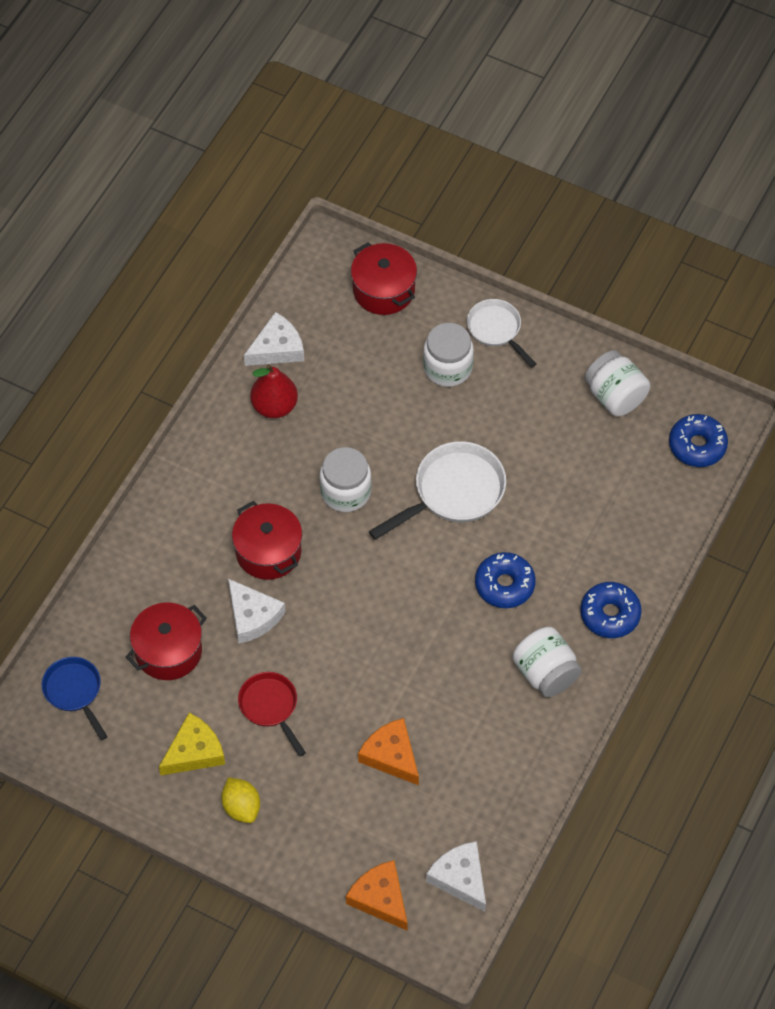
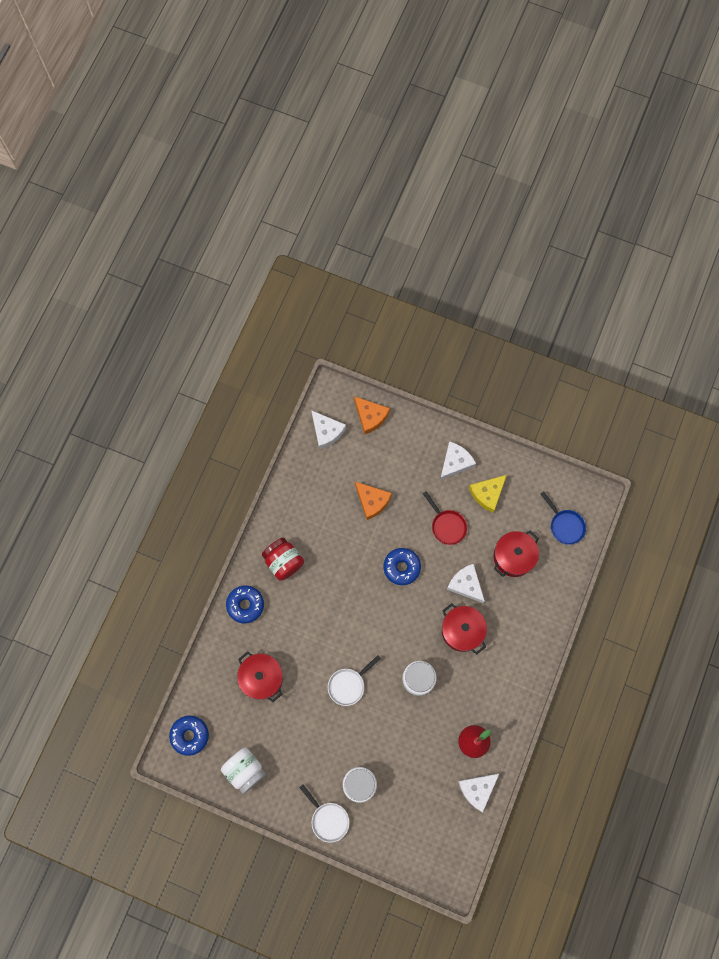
camera: 175 degrees right, 15 degrees up
(241, 807) = (455, 462): yellow lemon -> white cheese
(383, 290) = (409, 847): red pot -> red pot (261, 678)
(453, 492) = (348, 685): white pan -> white pan, size x0.62
(504, 585) = (311, 620): blue donut -> blue donut (401, 567)
(545, 673) = (283, 562): white jar -> red jar

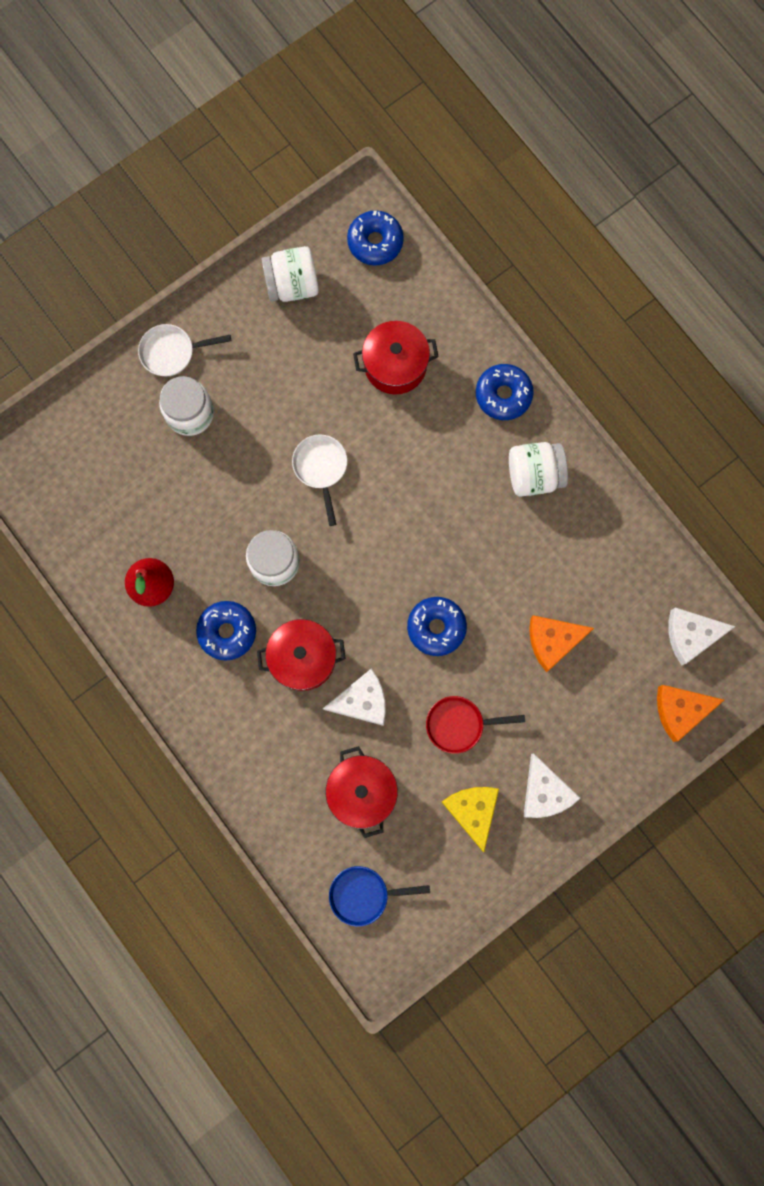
camera: 120 degrees right, 5 degrees up
(283, 562) = (534, 475): red jar -> white jar
(473, 682) = (227, 632): none -> blue donut
(477, 789) = (91, 555): white cheese -> none

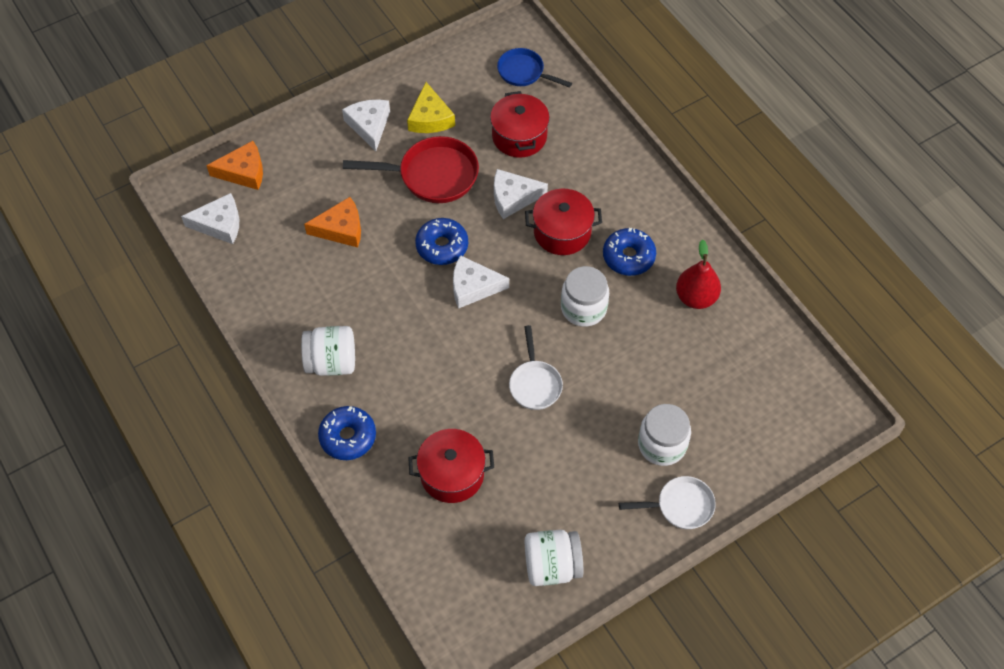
camera: 175 degrees left, 20 degrees down
(364, 894) = (524, 72): blue pan -> blue pan turned 150 degrees counterclockwise
(375, 242) = (458, 606): blue donut -> none
(396, 578) = (473, 287): none -> white cheese
(459, 724) = (432, 175): red pan -> red pan, size x1.60

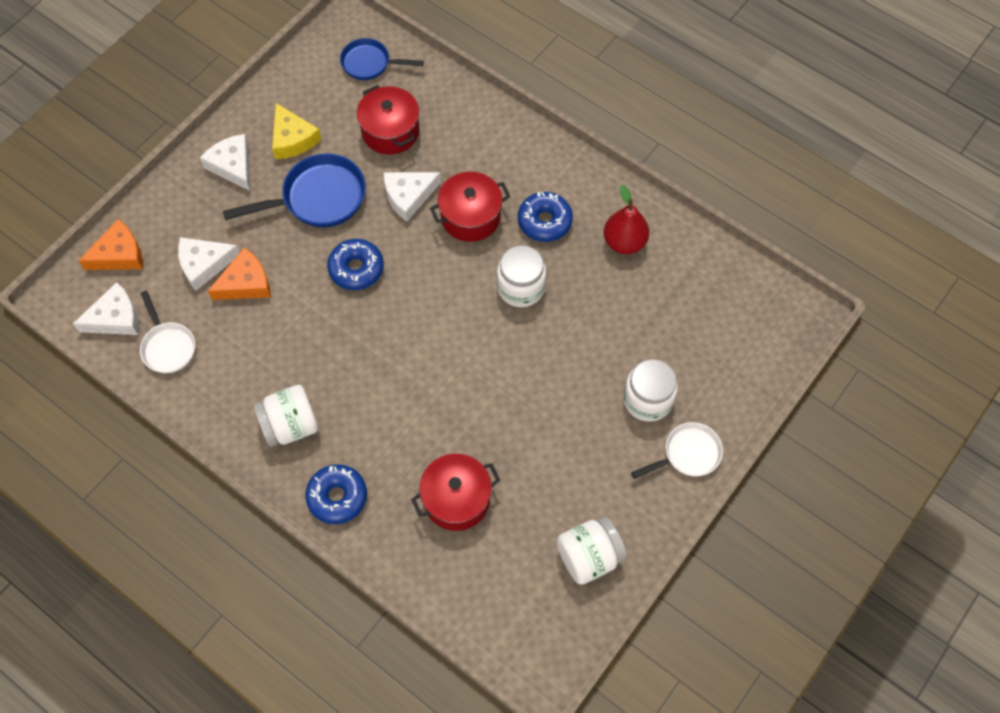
camera: 20 degrees left, 5 degrees up
(432, 175) = (318, 198): red pan -> blue pan
(473, 287) = (404, 301): white cheese -> white cheese (204, 264)
(535, 384) = (502, 380): white pan -> white pan (168, 346)

